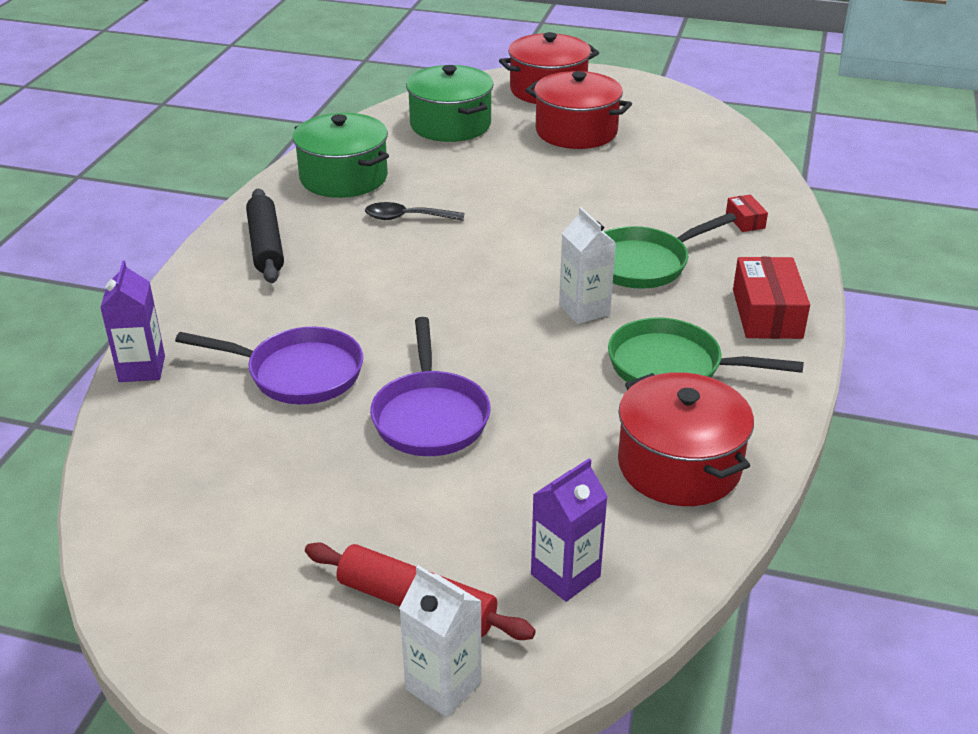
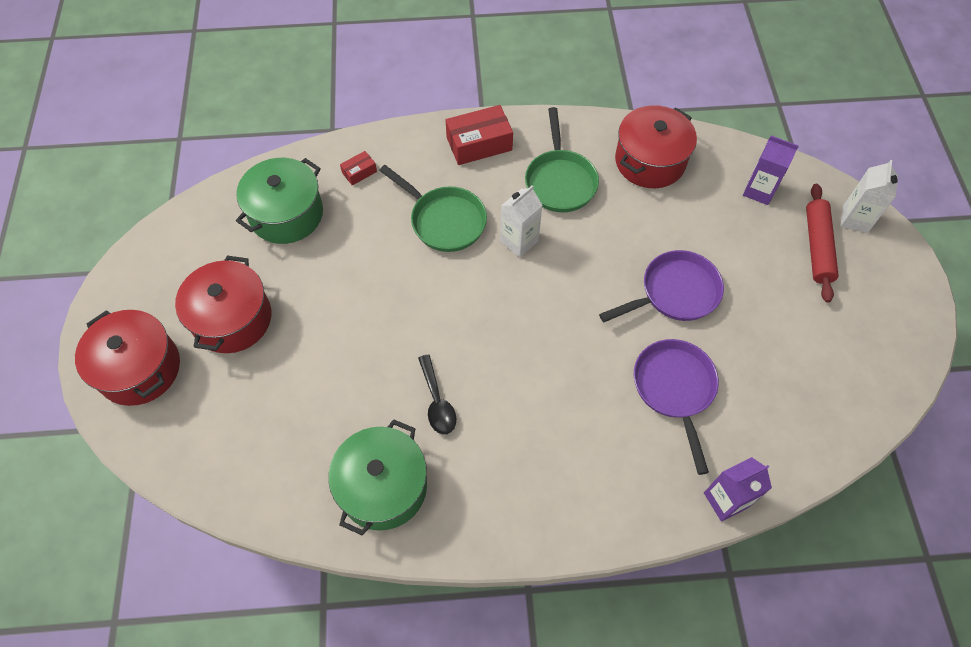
camera: 110 degrees left, 25 degrees up
(266, 245) = (525, 497): black rolling pin -> none
(450, 125) = (243, 432): green pot -> green pot (286, 214)

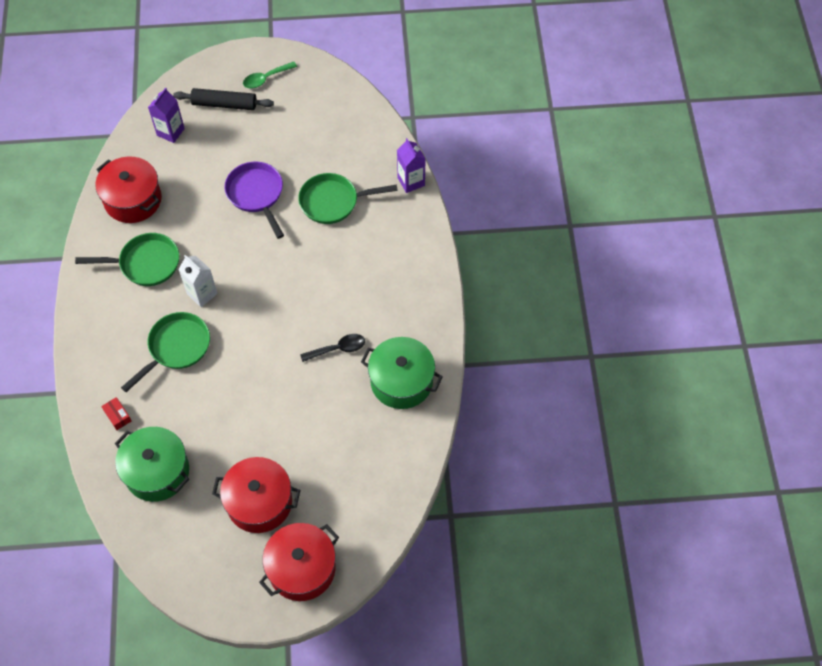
camera: 90 degrees left, 0 degrees up
(479, 144) = (98, 322): red box -> none
(674, 389) = (333, 202): purple pan -> green pan
(817, 247) = (224, 104): red rolling pin -> black rolling pin
(855, 219) = (202, 78): white carton -> none
(874, 294) = (266, 78): none -> green spoon

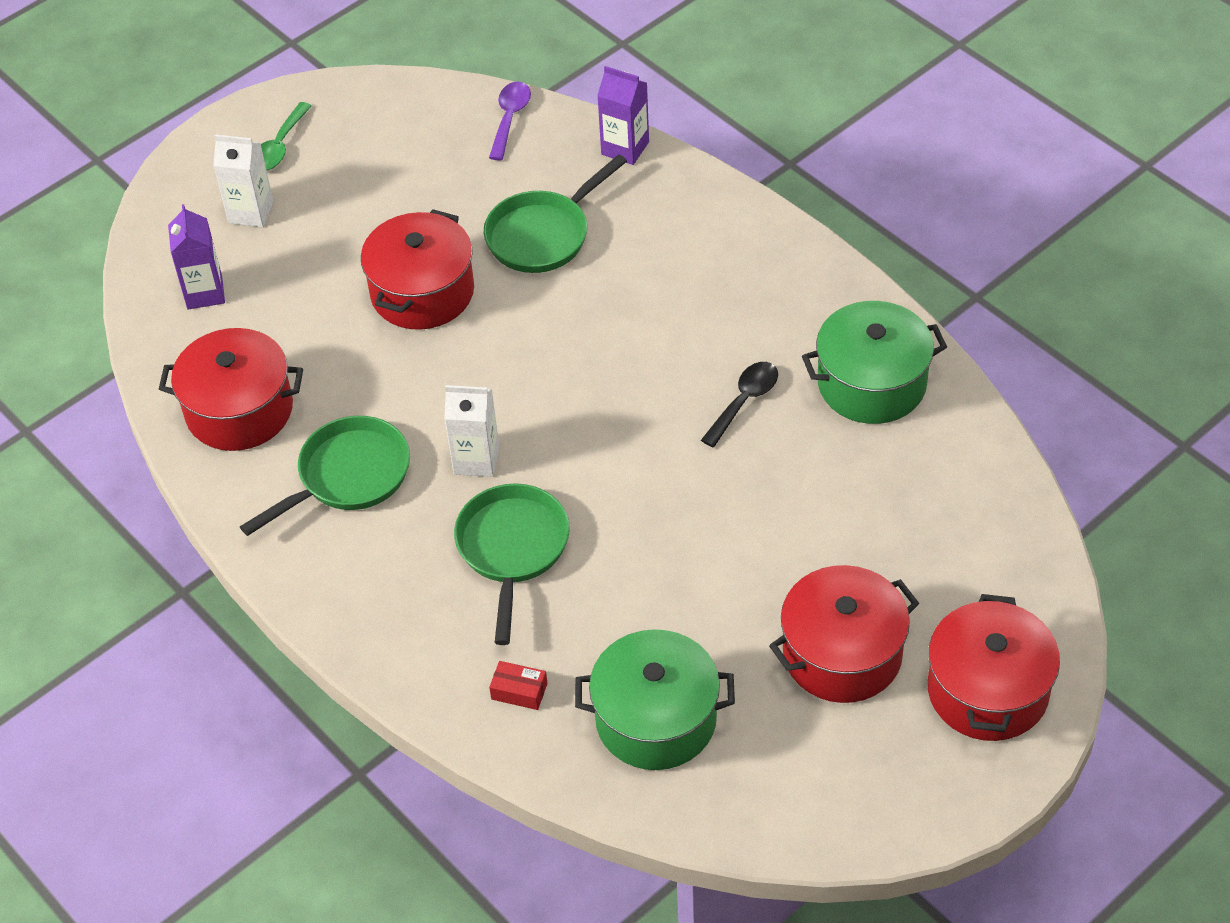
camera: 35 degrees left, 10 degrees down
(224, 104) = (251, 212): black rolling pin -> white carton
(256, 195) = (422, 292): purple pan -> red pot
(375, 131) = (510, 119): none -> purple spoon

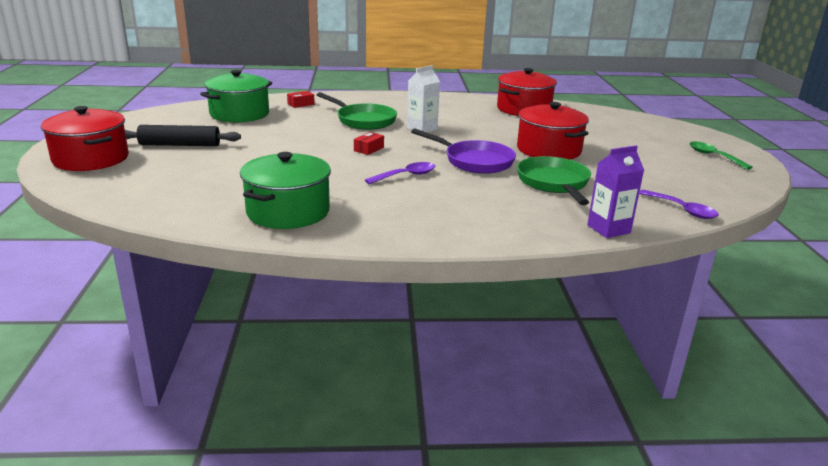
camera: 125 degrees right, 25 degrees down
(204, 293) = (609, 121): purple carton -> none
(251, 212) = (661, 139): white carton -> none
(348, 476) = (455, 112): green pan -> none
(548, 334) = (474, 161): none -> purple pan
(622, 455) = (369, 149): none -> red box
(668, 362) = (406, 176): none -> purple spoon
(744, 401) = (345, 180): black spoon -> none
(842, 654) = (180, 145): red pot -> black rolling pin

